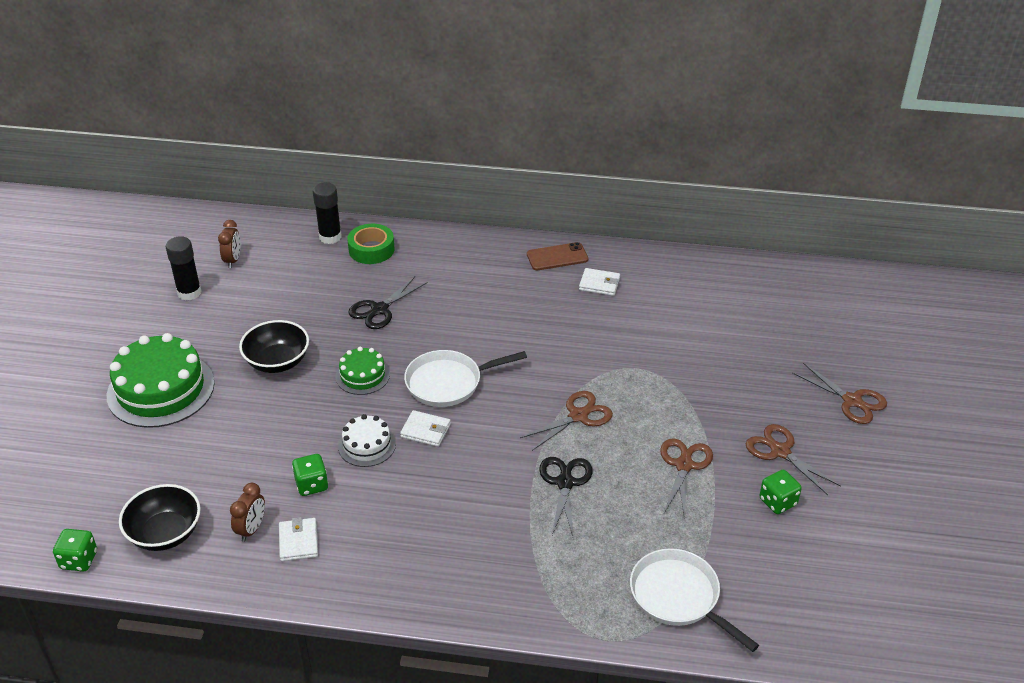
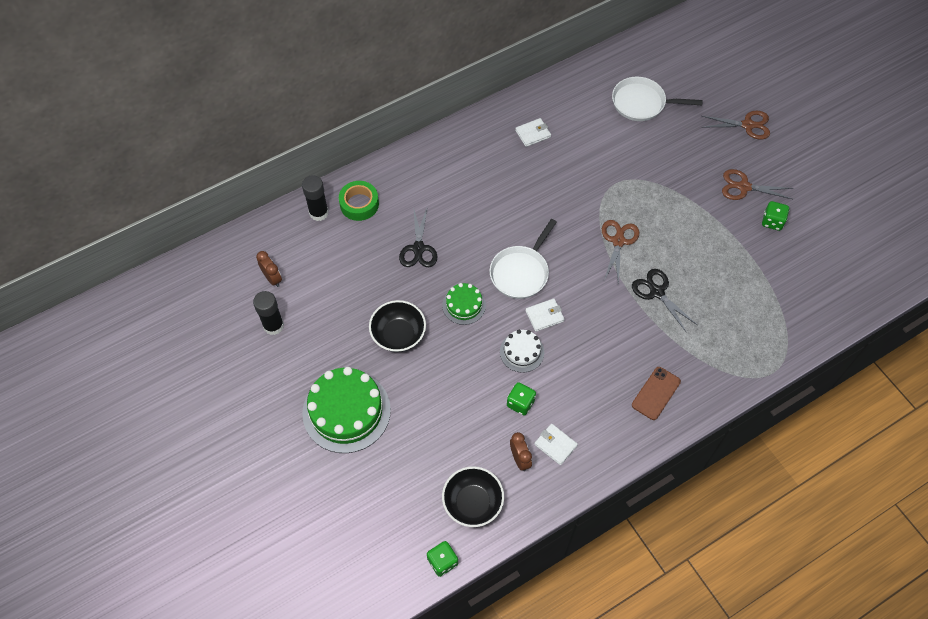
camera: 40 degrees left, 20 degrees up
(557, 257) = (485, 129): brown phone -> brown phone (656, 393)
(678, 597) = (781, 319): white pan -> white pan (642, 103)
(684, 465) = (705, 233): brown scissors -> none

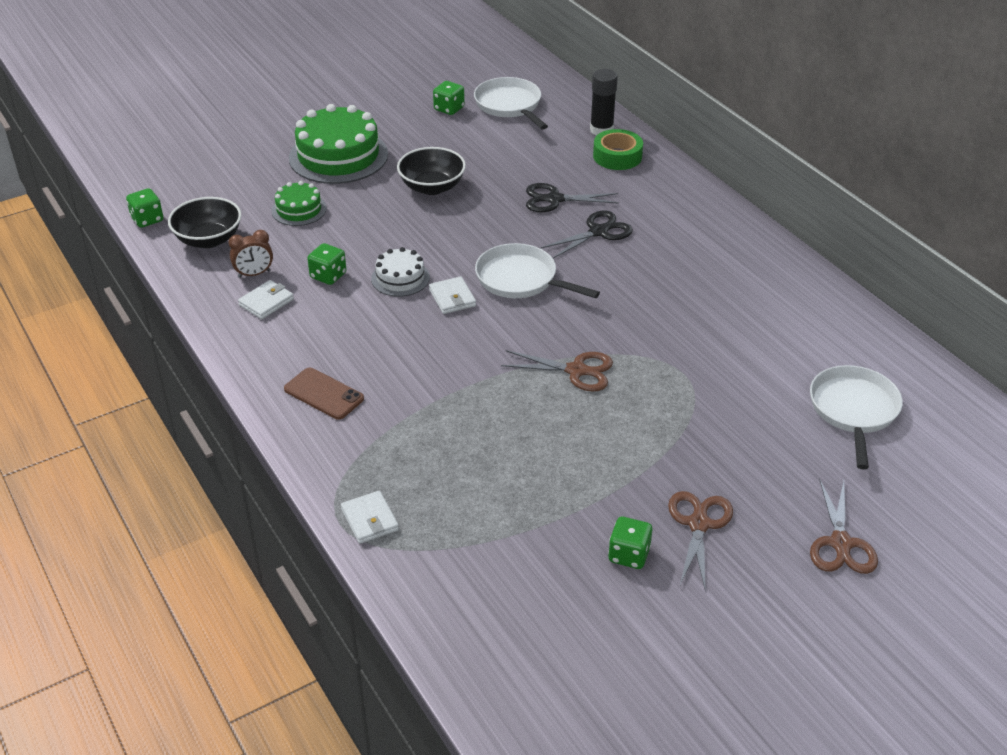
camera: 90 degrees right, 20 degrees down
(272, 278) = (509, 105): brown clock -> white pan
(273, 326) = (449, 109): black glue stick -> green dice
(464, 305) = (471, 233): green cake -> green cake (299, 210)
(533, 134) = (761, 294): white wallet -> white wallet (370, 520)
(657, 292) = (487, 405): black scissors -> black scissors (598, 232)

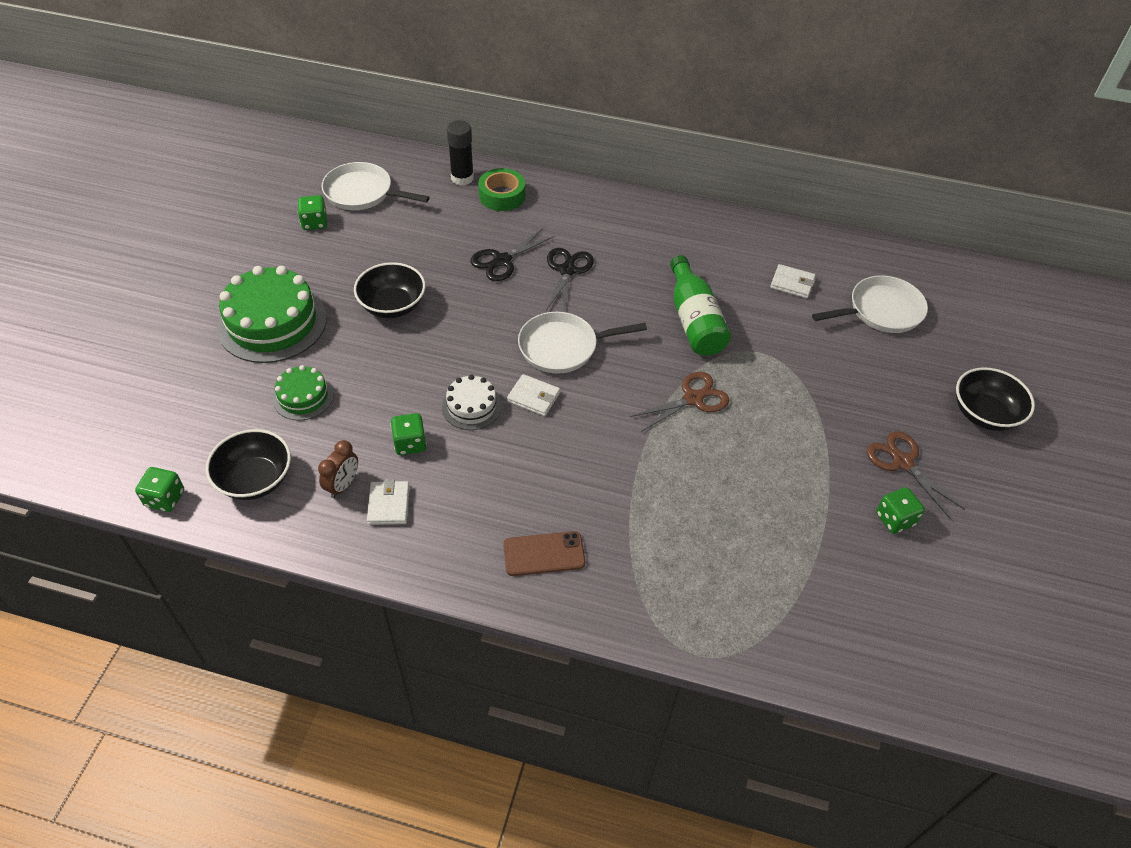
camera: 45 degrees left, 10 degrees up
(370, 520) = (713, 633): white wallet -> white wallet (792, 283)
(657, 321) = (694, 320): none -> green bottle
(840, 543) = (984, 414): brown scissors -> black bowl
(853, 410) = (881, 311): white pan -> white pan turned 105 degrees clockwise

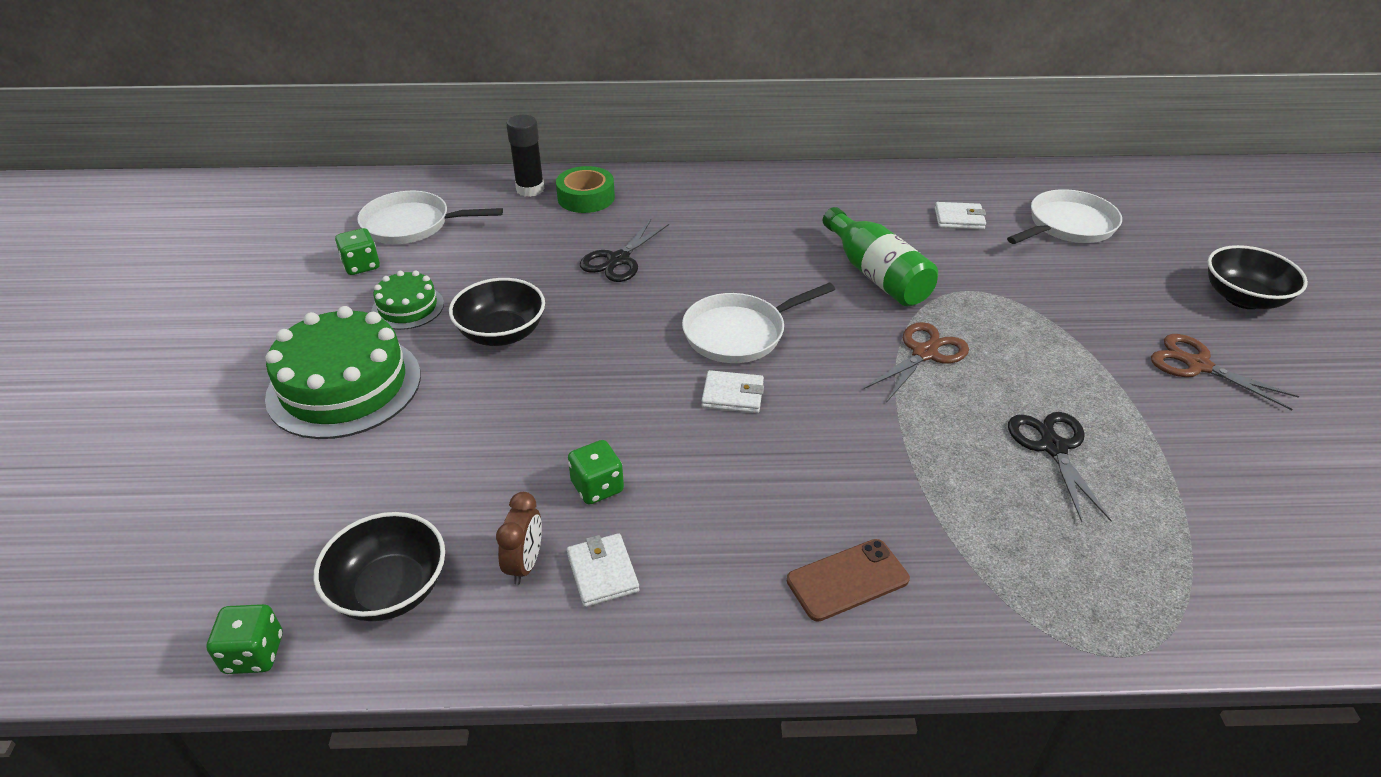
camera: 15 degrees left, 10 degrees down
(303, 397) = (422, 465): green cake -> green cake (408, 307)
(471, 406) = (658, 423): white cake -> none
(567, 270) = (702, 255): black scissors -> black scissors (1053, 447)
(895, 519) = (1234, 427): green dice -> none

